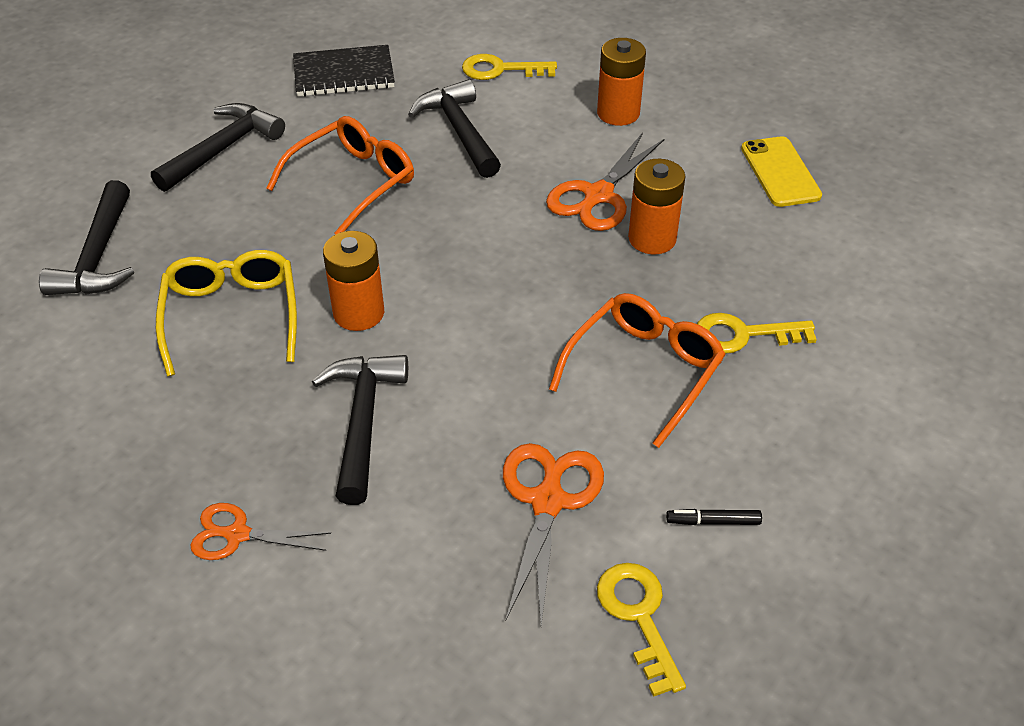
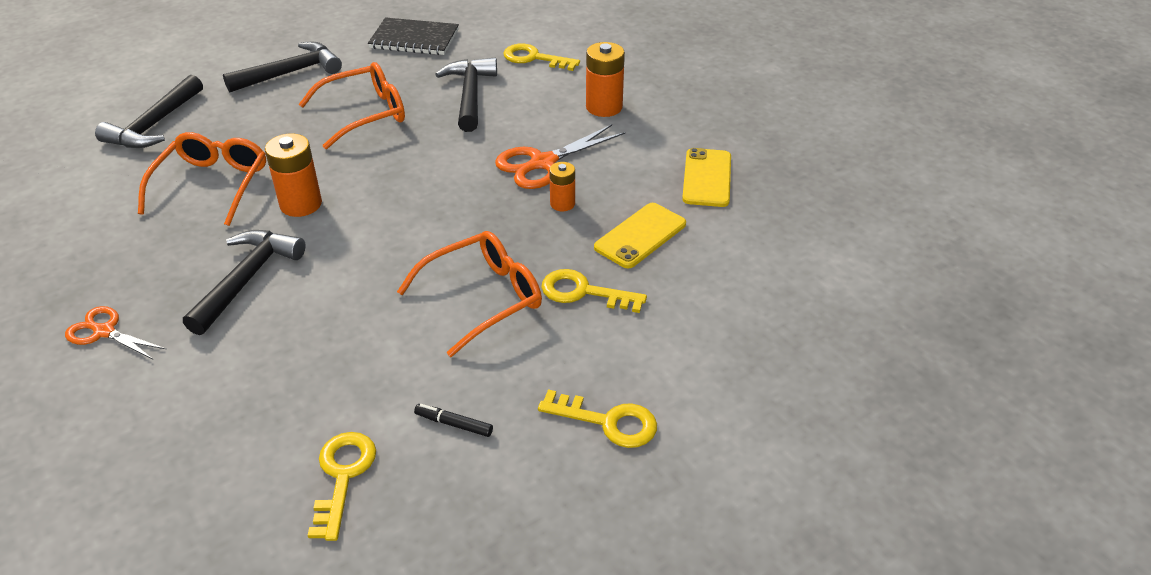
camera: 20 degrees right, 5 degrees down
(232, 317) = (211, 185): yellow glasses -> orange glasses
(548, 501) = (337, 372): orange scissors -> none
(652, 239) = (562, 204): orange battery -> orange battery, size x0.60
(757, 255) = (640, 236): none -> yellow phone
(863, 471) = (607, 422): none -> yellow key

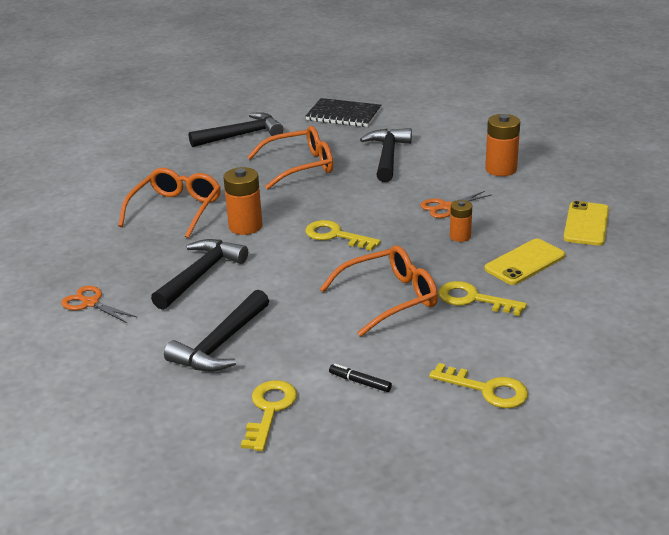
camera: 10 degrees right, 10 degrees down
(154, 125) = (132, 167): black hammer -> black hammer (220, 344)
(534, 58) = (444, 132): yellow key -> yellow key (336, 236)
(543, 163) = (446, 207): orange scissors -> orange scissors, size x0.64

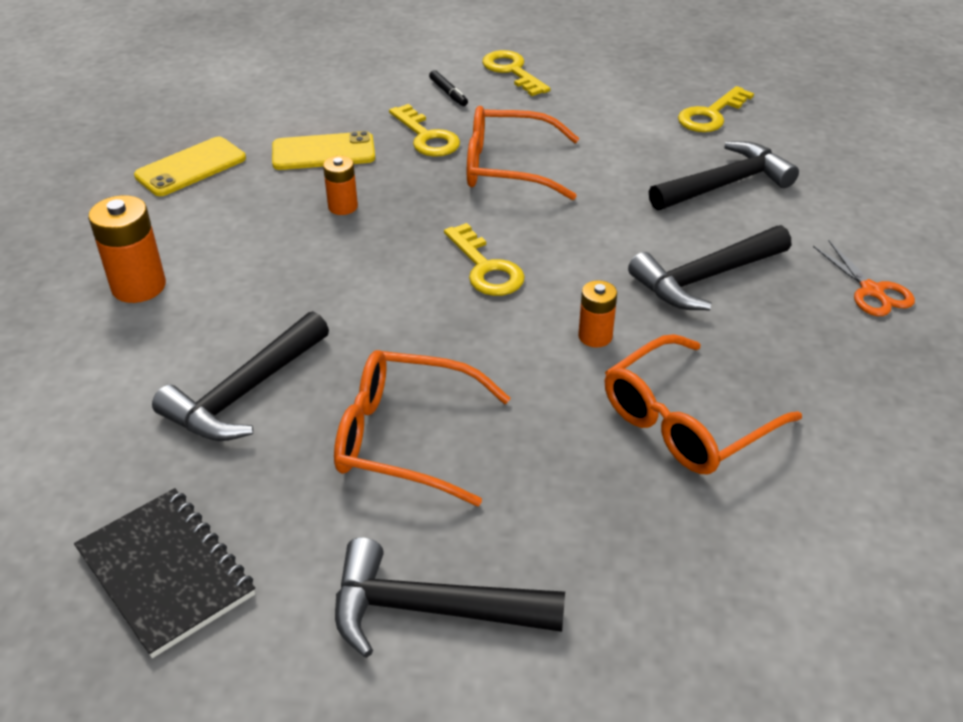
camera: 150 degrees left, 10 degrees up
(245, 226) = (595, 336): orange battery -> orange battery, size x0.60
(360, 382) = (612, 109): black marker -> black marker (448, 93)
(446, 207) = (299, 254): orange scissors -> none

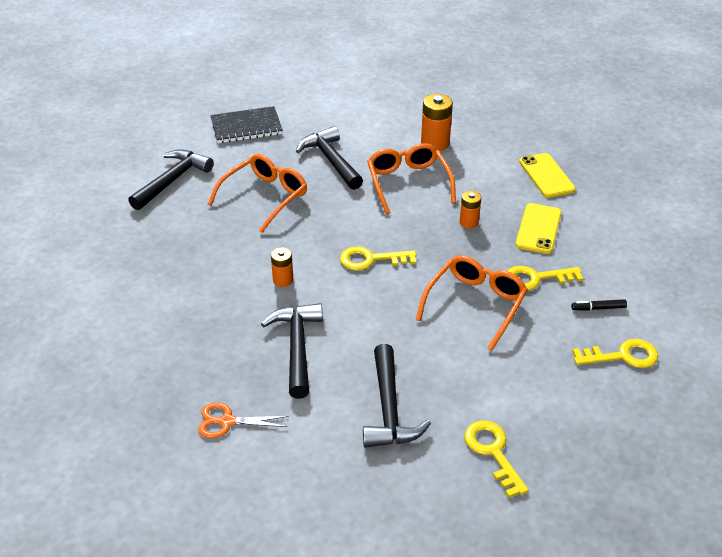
camera: 115 degrees right, 0 degrees up
(687, 421) = (198, 287): orange glasses -> orange glasses (408, 183)

